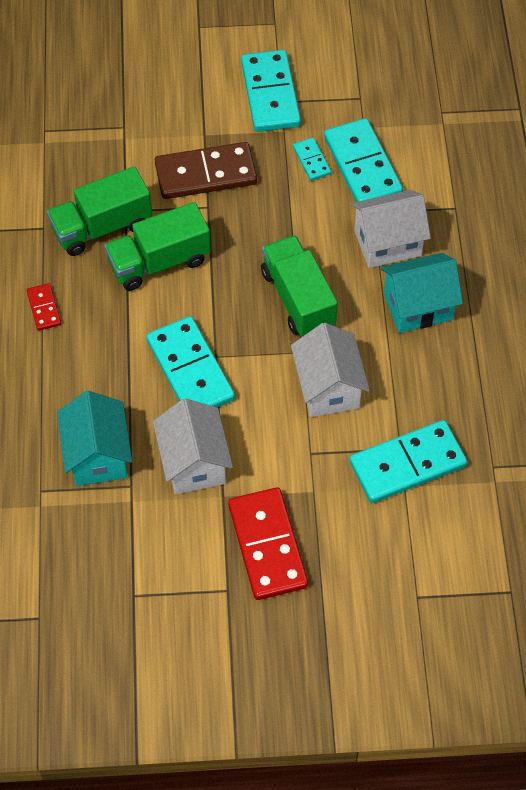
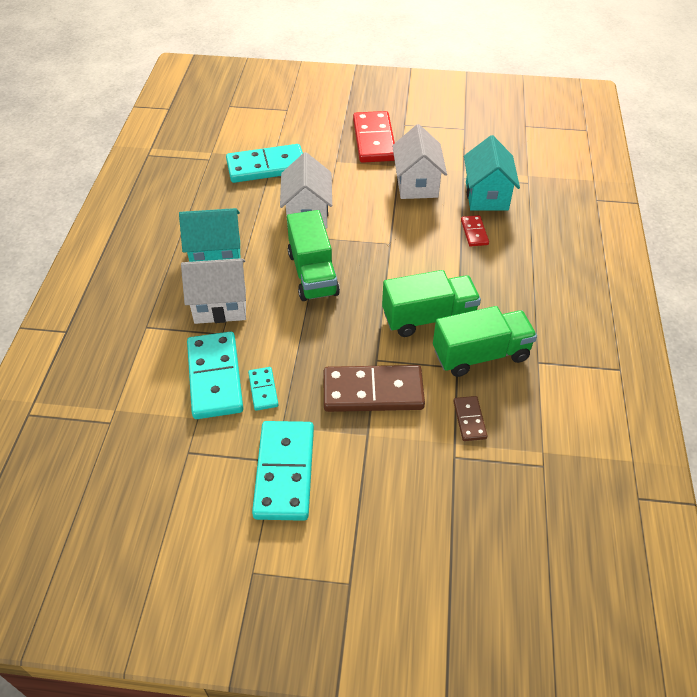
camera: 170 degrees left, 10 degrees down
(44, 308) = (533, 294): red domino -> red domino (474, 232)
(111, 160) = (469, 420): none -> brown domino
(190, 370) = (412, 237): turquoise domino -> none

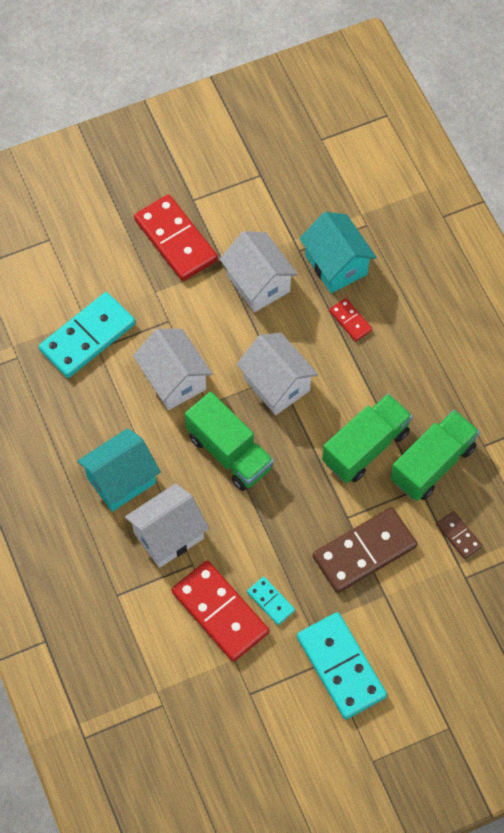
camera: 30 degrees left, 15 degrees up
(215, 377) = (220, 612): turquoise domino -> red domino
(384, 247) = (276, 384): none -> white house

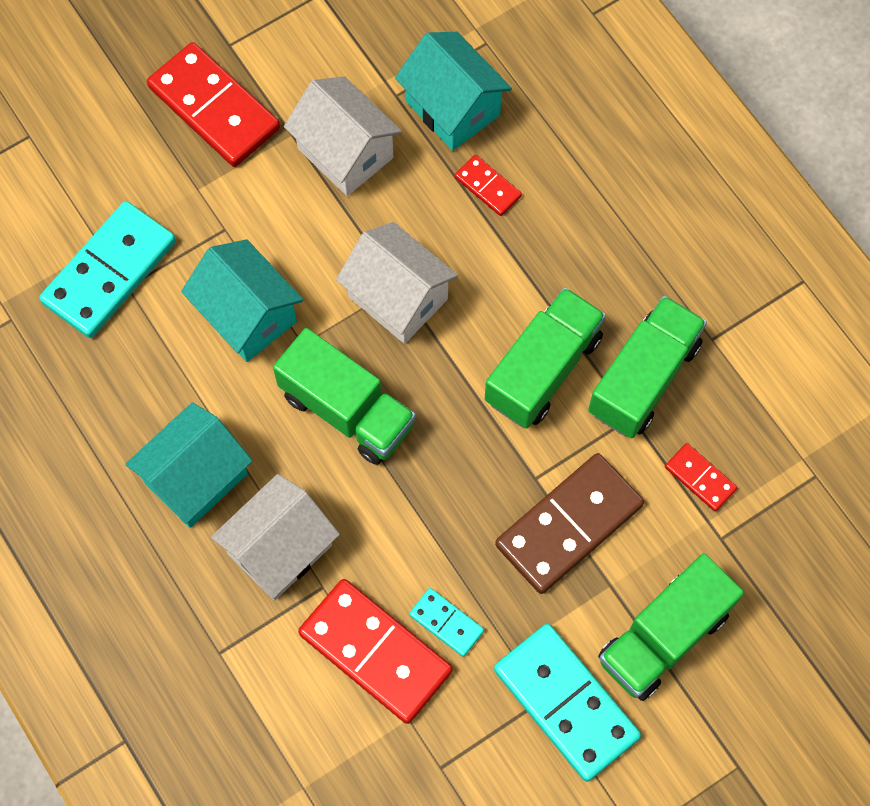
camera: 10 degrees left, 5 degrees up
(174, 380) = (247, 315): white house -> turquoise house
(415, 635) = (664, 636): none -> green truck
(458, 535) = (700, 478): brown domino -> red domino

